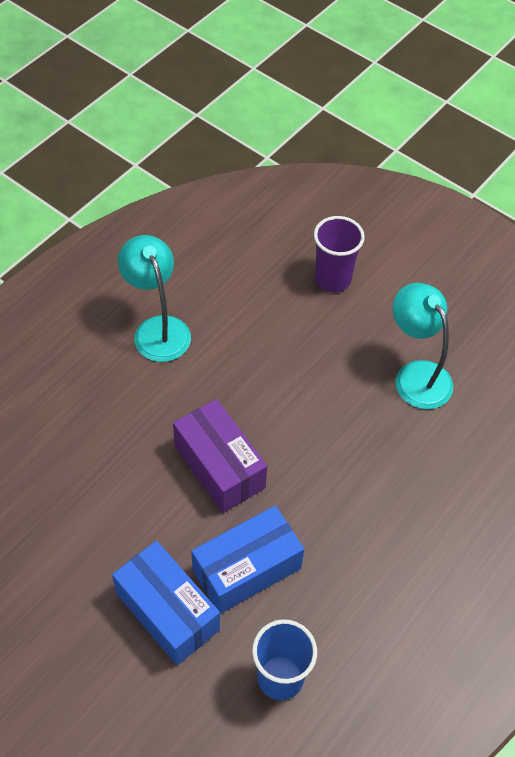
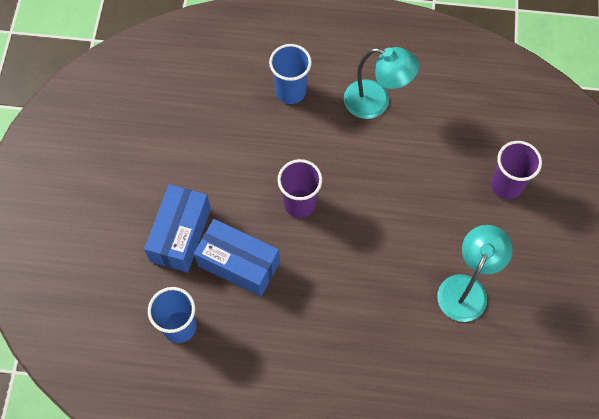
camera: 60 degrees right, 10 degrees up
(80, 397) = (290, 91): none -> blue cup
(157, 329) = (376, 102): turquoise lamp -> turquoise lamp turned 75 degrees clockwise
(219, 467) = (299, 203): purple box -> purple cup

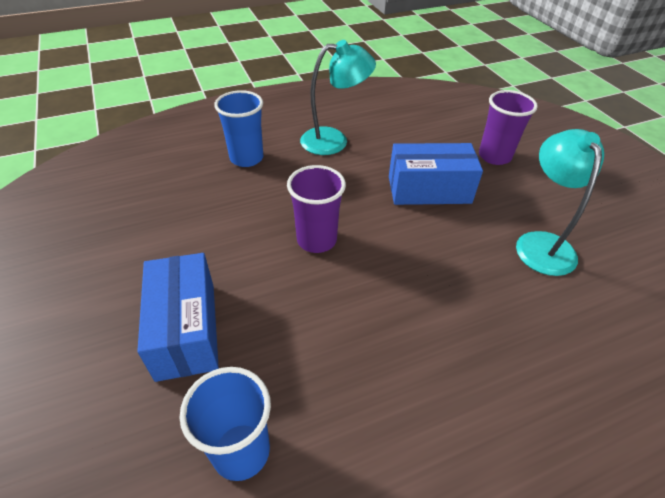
camera: 30 degrees left, 20 degrees down
(238, 264) = (282, 328): blue box -> blue box (429, 189)

